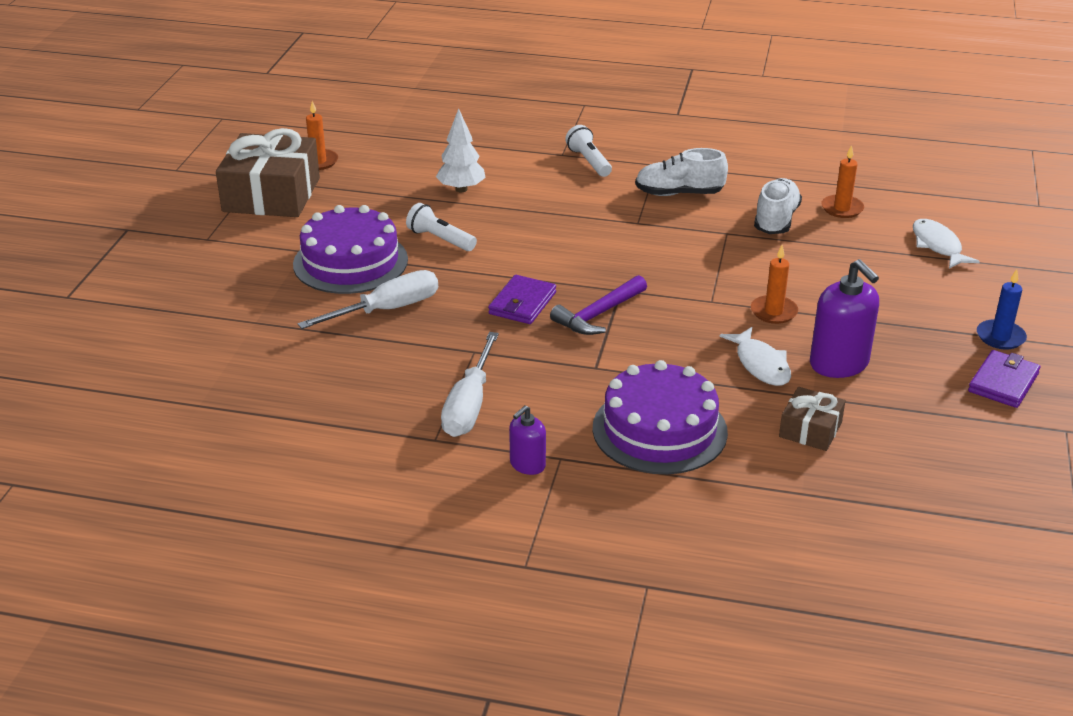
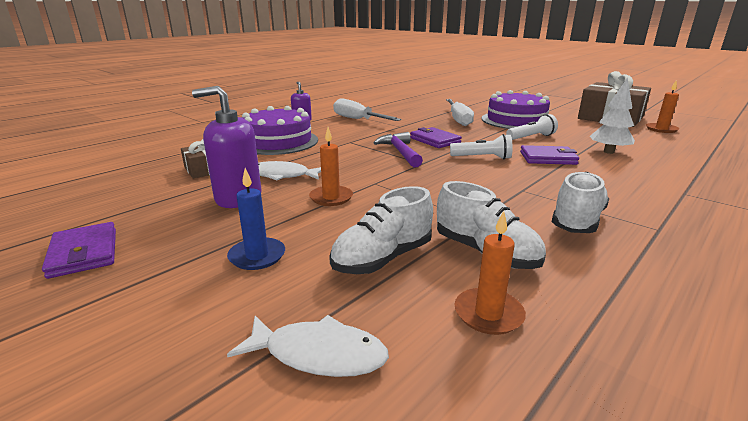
camera: 120 degrees right, 10 degrees down
(523, 220) = (548, 158): none -> purple wallet
(589, 161) = (665, 200): white flashlight -> white flashlight (482, 158)
(834, 255) = (382, 258): none -> white shoe
(1000, 337) = (117, 289): blue candle -> blue candle (257, 256)

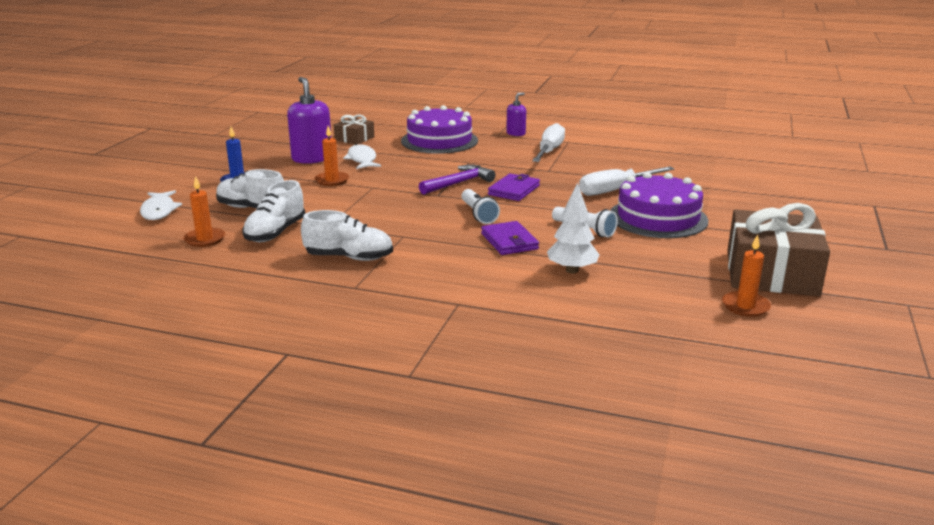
camera: 65 degrees right, 0 degrees up
(84, 253) = (221, 149): purple wallet -> none

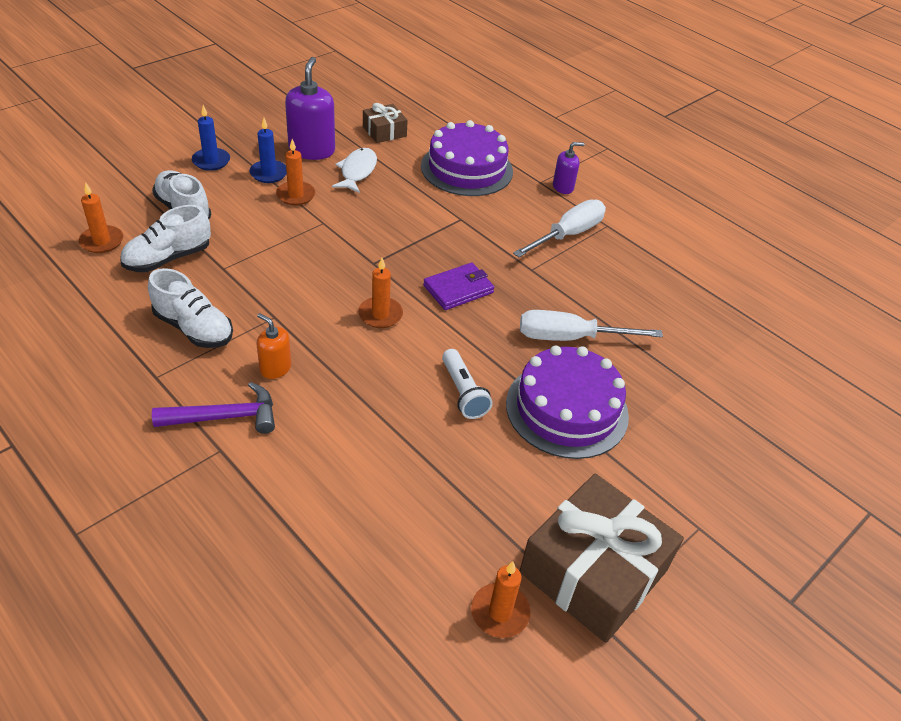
camera: 25 degrees right, 20 degrees up
(159, 211) = (105, 180): white fish -> none
(294, 176) = (269, 173): none -> blue candle
(440, 257) = (275, 368): none -> orange soap dispenser
(459, 183) = (413, 252): purple hammer -> purple hammer (224, 417)
(478, 214) = (380, 314): white flashlight -> orange candle
(509, 241) = (366, 375): purple wallet -> none
(572, 270) = (380, 454): white tree -> none

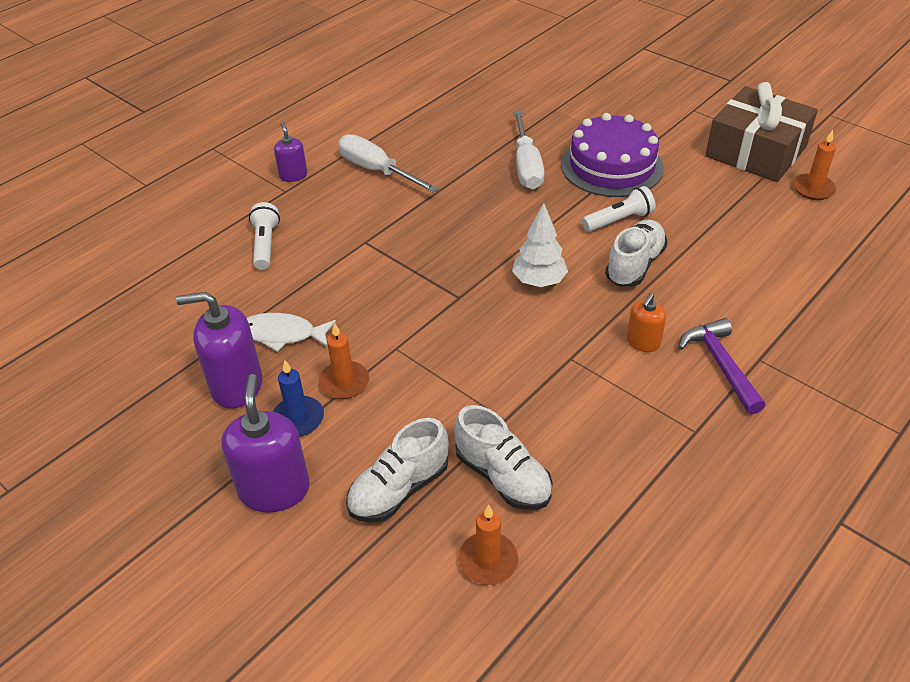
camera: 90 degrees left, 0 degrees up
(194, 328) = (613, 419): white shoe -> white shoe (634, 265)
(211, 161) = (274, 489): blue candle -> purple soap dispenser
(380, 314) = (539, 281): orange candle -> white tree
(384, 131) = (185, 322): brown gift -> none
(458, 289) = (482, 234): purple wallet -> none
(467, 168) = (265, 244): purple cake -> white flashlight

